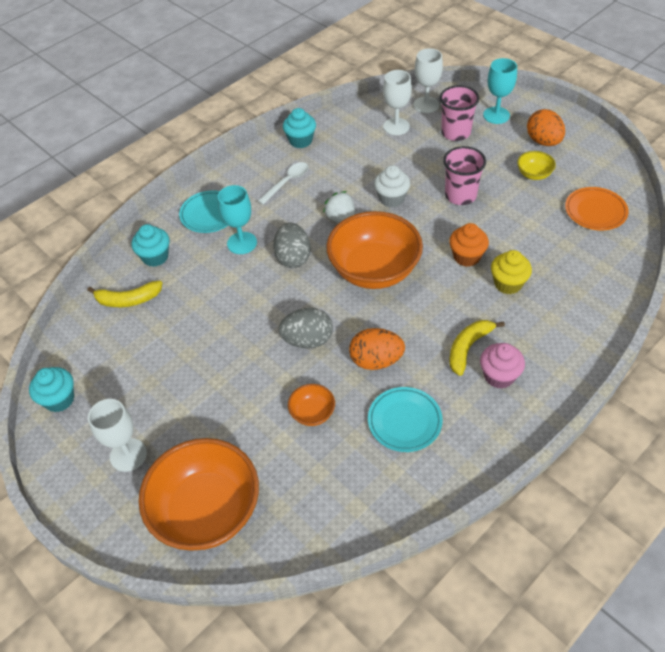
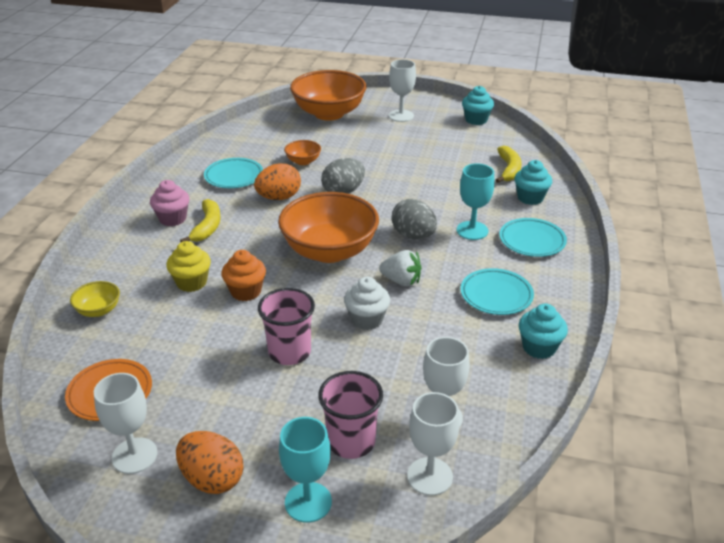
camera: 145 degrees right, 15 degrees down
(128, 300) = (509, 170): yellow banana -> yellow banana turned 135 degrees clockwise
(287, 182) = (496, 295): white spoon -> turquoise plate
(534, 174) = (207, 416): yellow bowl -> yellow bowl (98, 310)
(586, 168) = (134, 455): none -> white goblet

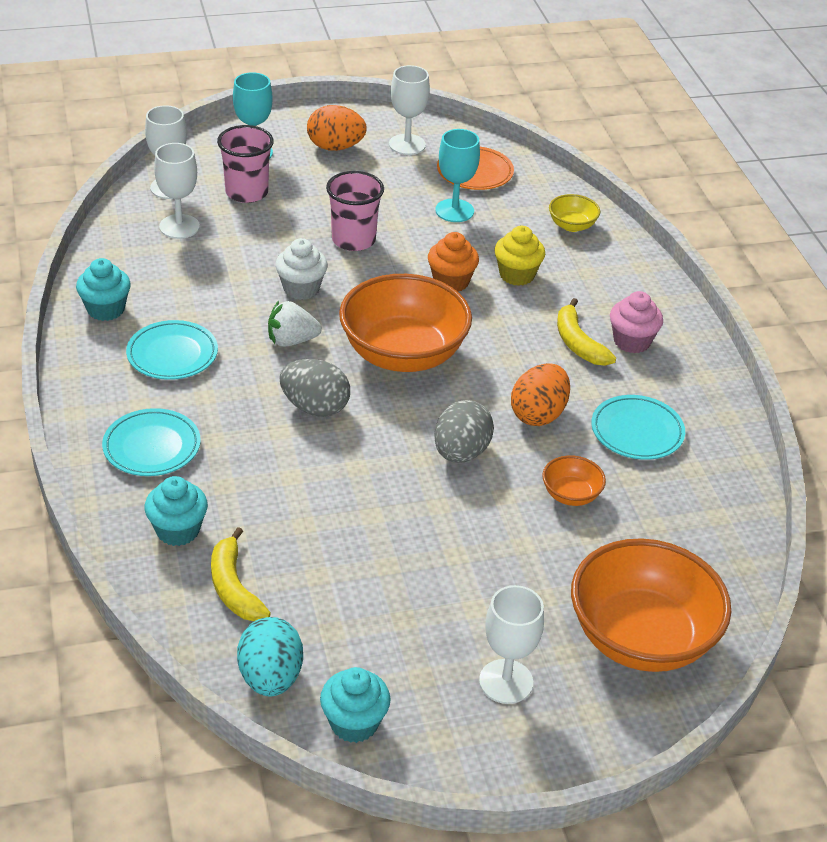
camera: 150 degrees right, 5 degrees up
(472, 230) = (241, 439): turquoise goblet -> turquoise goblet (454, 211)
(506, 139) = (270, 677): none -> turquoise egg

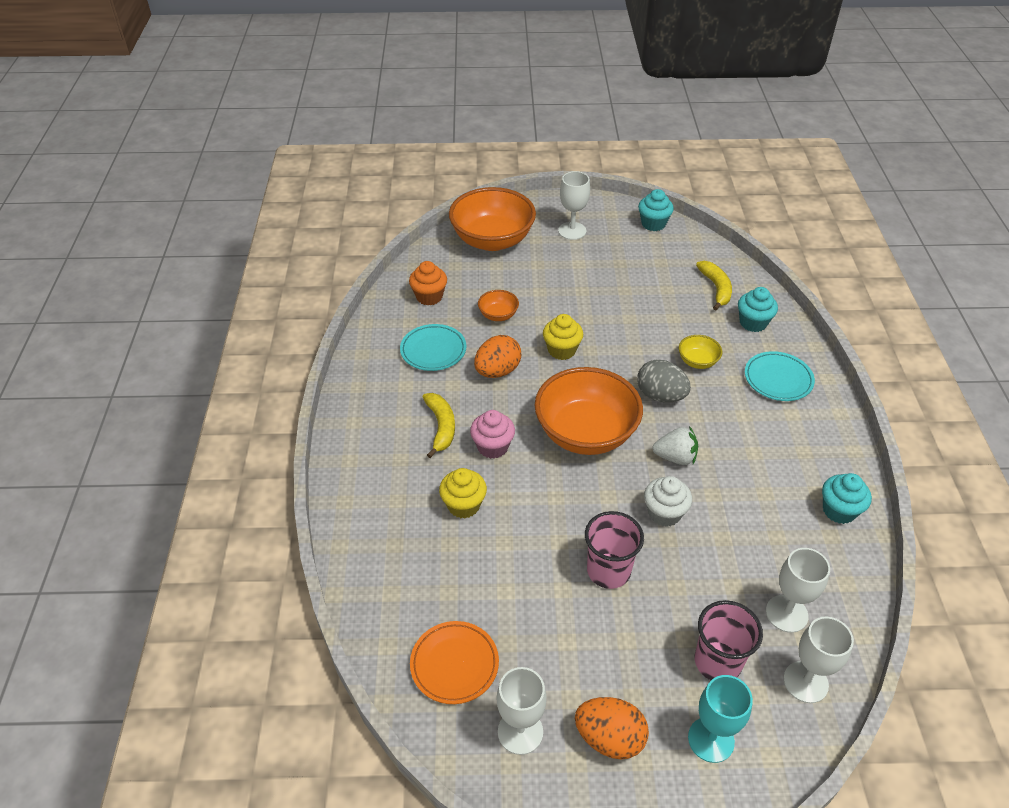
camera: 165 degrees left, 5 degrees up
(172, 354) = (773, 455): turquoise plate -> none
(270, 677) = (695, 246): turquoise egg -> none
(451, 281) = (526, 504): orange cupcake -> orange cupcake (429, 297)
(454, 211) = (496, 601): turquoise goblet -> none
(461, 453) = (561, 350): grey egg -> yellow cupcake
(572, 225) = (384, 563): yellow bowl -> yellow bowl (697, 361)
(632, 341) = (397, 423): pink cupcake -> pink cupcake (492, 447)

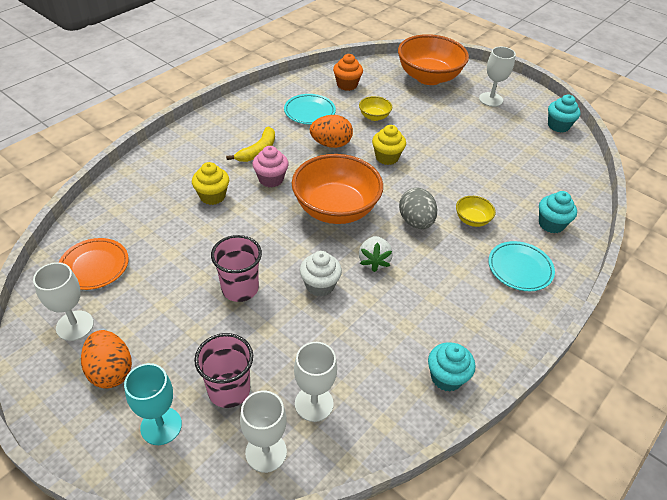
camera: 40 degrees right, 0 degrees up
(498, 315) = (374, 117): orange bowl -> yellow bowl
(675, 457) = (374, 261): white strawberry -> white strawberry turned 45 degrees clockwise
(716, 288) = (552, 188): yellow banana -> none

